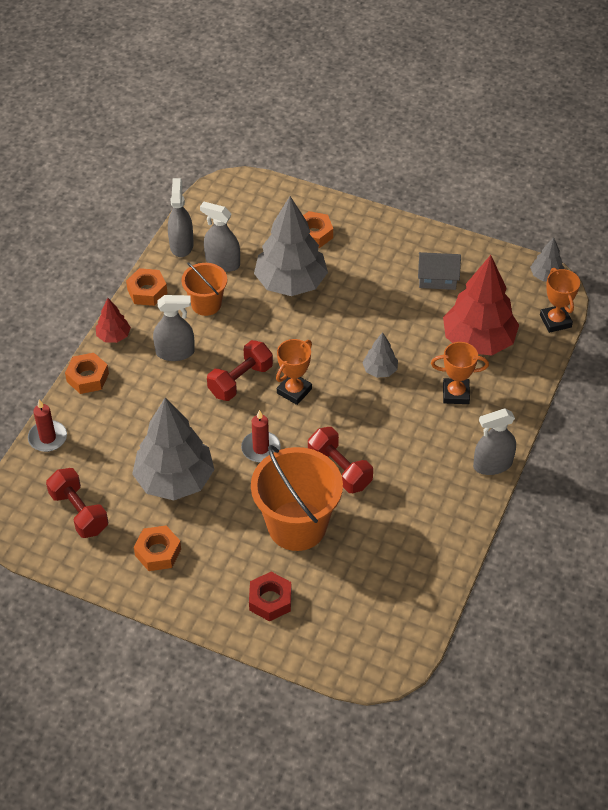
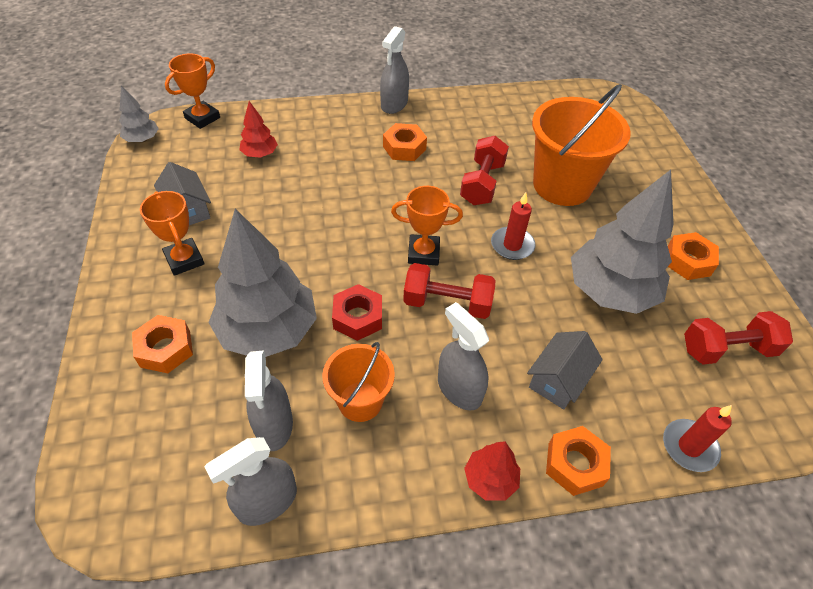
camera: 125 degrees left, 0 degrees up
(79, 512) = (727, 349): red dumbbell -> red dumbbell turned 60 degrees clockwise
(139, 404) = (558, 379): none -> grey house
(147, 291) = (385, 489): orange nut -> orange nut (404, 148)
(270, 600) = (640, 171): red nut -> red nut (358, 317)
(380, 370) = (346, 203): grey tree -> none
(456, 394) = (336, 146): orange trophy -> orange trophy (184, 260)
(478, 341) = (260, 154): red tree -> red tree, size x0.47
(492, 464) = (394, 104): grey spray bottle -> grey spray bottle turned 75 degrees clockwise

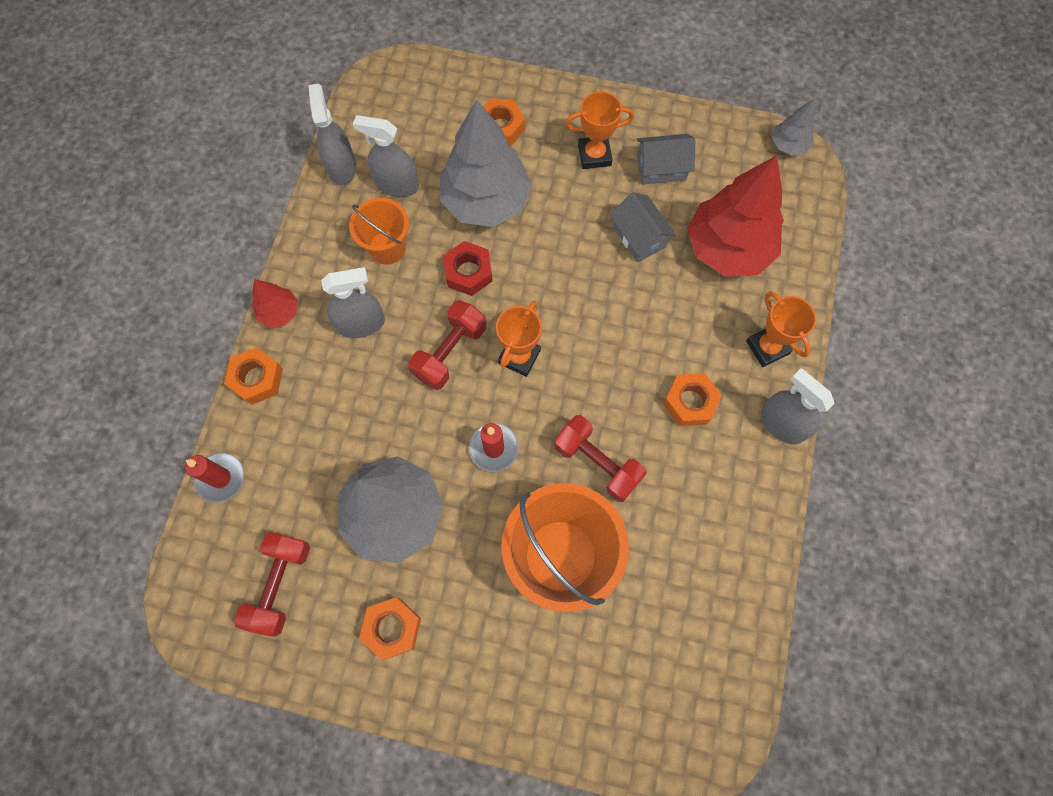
camera: 115 degrees right, 20 degrees up
(202, 118) = (813, 206): orange trophy -> orange trophy (767, 347)
(260, 154) = (727, 248): red tree -> red tree, size x2.14
(558, 379) = (329, 407): grey house -> grey house (639, 237)

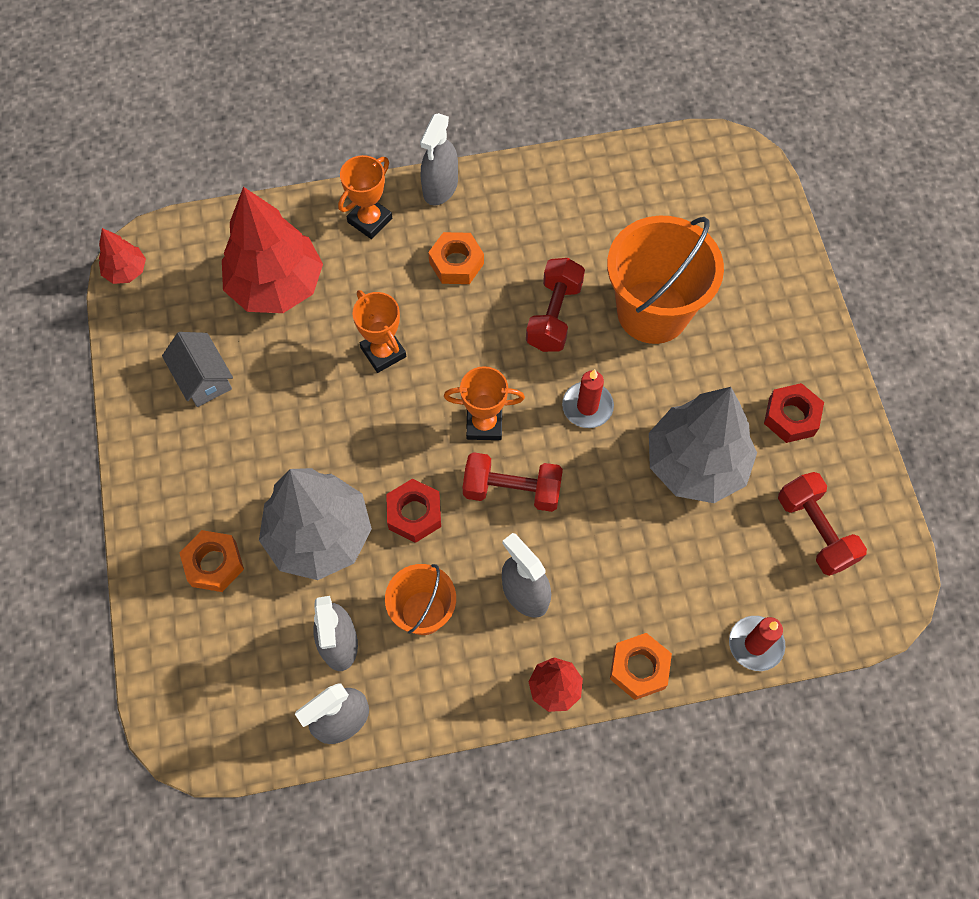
camera: 115 degrees left, 5 degrees down
(280, 585) = (815, 531): red dumbbell -> red dumbbell turned 75 degrees clockwise
(392, 628) = (791, 417): orange nut -> red nut
(594, 155) = (212, 449): orange trophy -> orange trophy (383, 352)
(639, 237) = (298, 368): grey house -> none
(788, 145) = (126, 271): grey tree -> red tree

